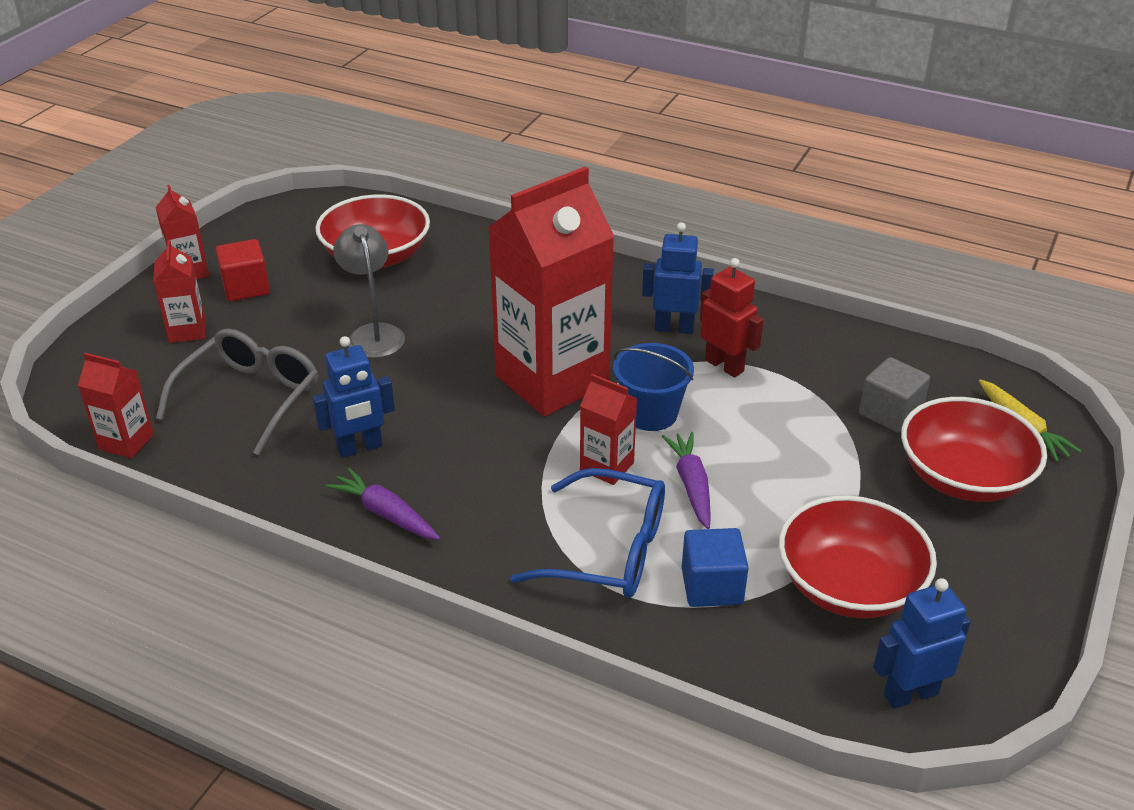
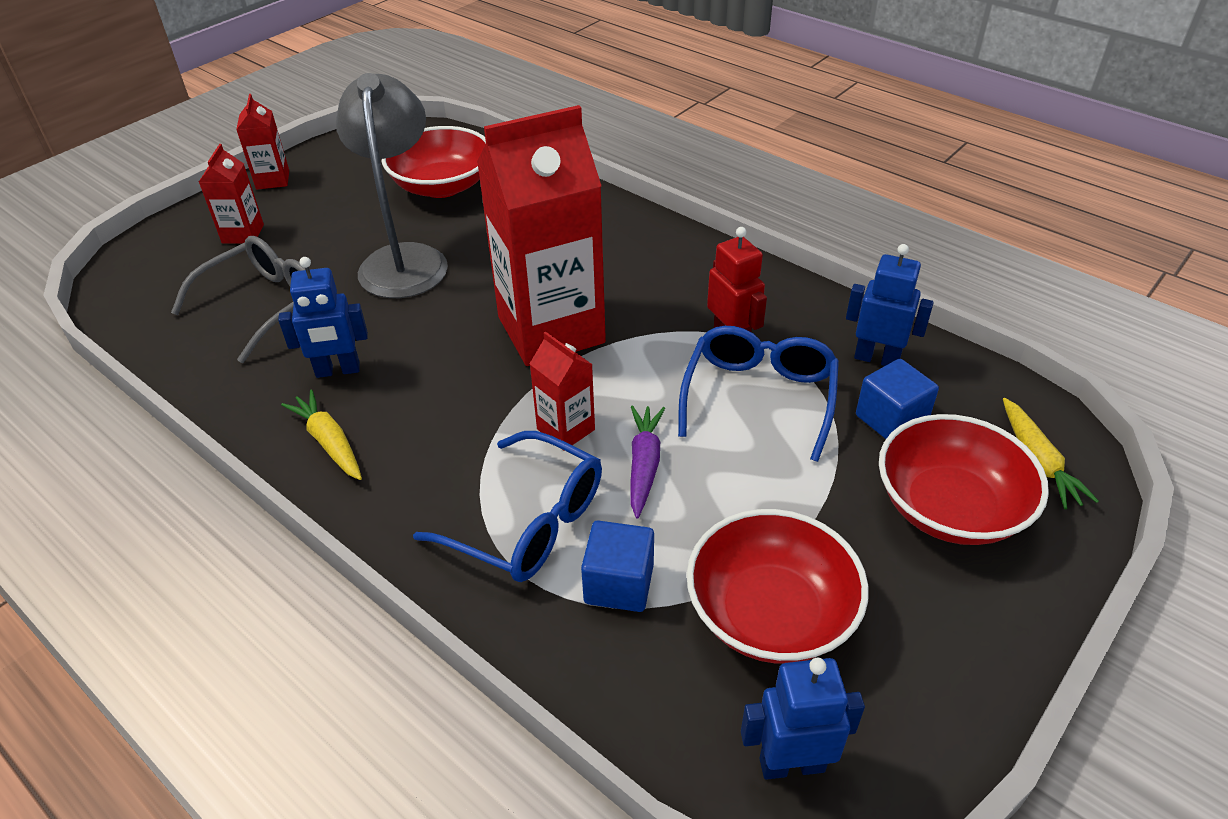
camera: 15 degrees right, 5 degrees up
(126, 442) = (137, 331): red carton -> none
(246, 287) = (313, 201): red cube -> none
(373, 334) = (404, 259): grey lamp -> grey lamp, size x1.60
(386, 514) = (329, 442): purple carrot -> yellow carrot
(651, 413) = (634, 380): blue bucket -> none
(674, 328) = (695, 293): blue robot -> blue robot (877, 358)
(769, 412) = (759, 398): none -> blue glasses
(890, 413) = (891, 419): grey cube -> blue cube

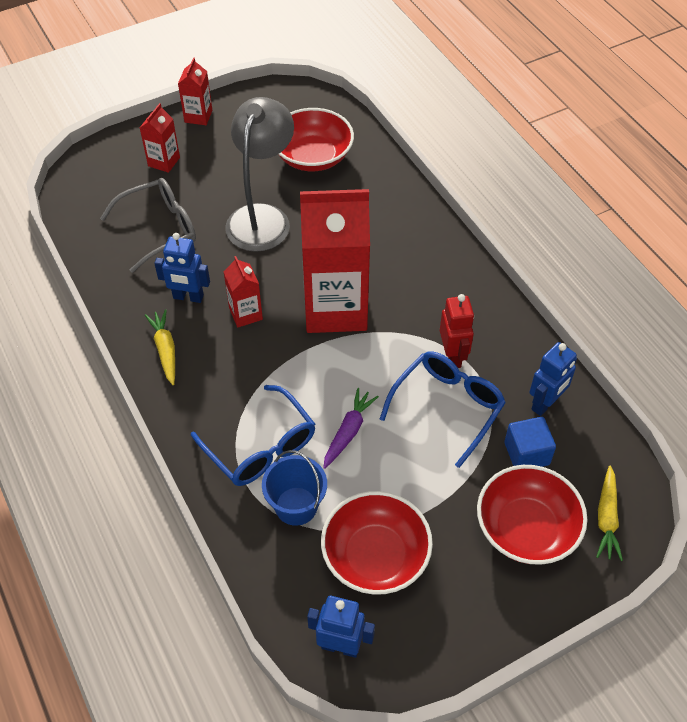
camera: 20 degrees right, 10 degrees up
(566, 429) = (311, 389): red carton -> red carton (245, 314)
(619, 584) = (296, 506): blue cube -> blue bucket
(877, 358) = (545, 403): blue robot -> blue robot turned 90 degrees clockwise

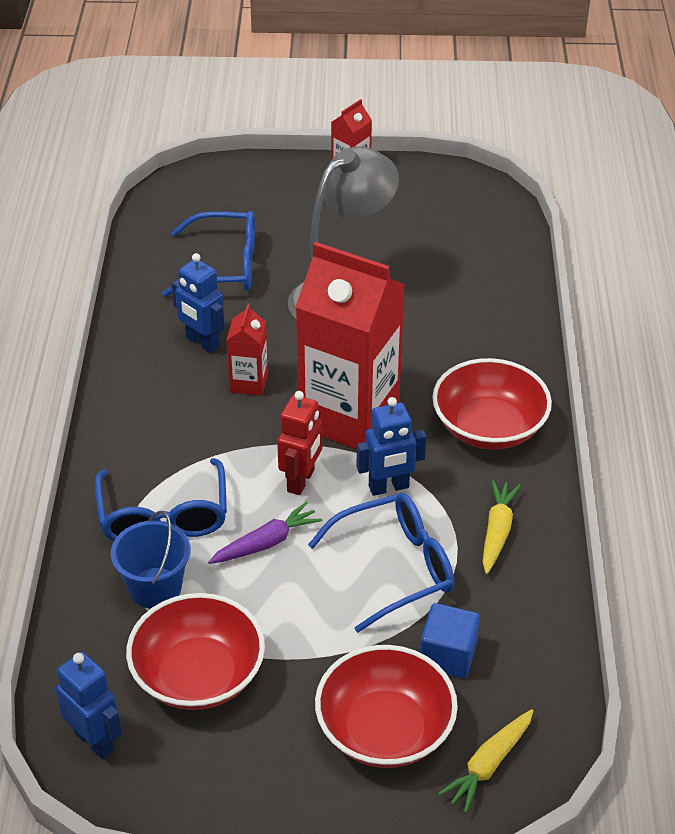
camera: 30 degrees right, 10 degrees down
(159, 229) = (223, 266): grey glasses -> blue glasses
(164, 162) = (279, 203): red carton -> none
(165, 350) = (140, 383): yellow carrot -> yellow carrot (497, 532)
(313, 156) = (445, 256): red bowl -> red bowl (489, 427)
(453, 356) = (442, 520): red robot -> red robot (301, 481)
(545, 403) = (512, 615): blue robot -> blue robot (389, 487)

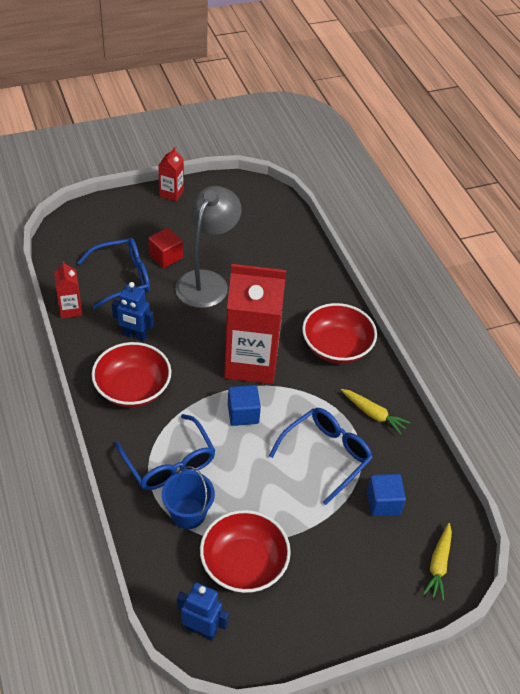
camera: 25 degrees left, 5 degrees up
(249, 382) = (178, 355): red carton -> red carton (70, 309)
(266, 543) = (242, 462): purple carrot -> none
(299, 252) = (166, 257): none -> red cube
(301, 481) = (243, 414): red robot -> blue cube
(385, 730) = (370, 562): red bowl -> red bowl (132, 388)
(389, 487) = (297, 403): blue robot -> none
(497, 532) = (373, 414): yellow carrot -> yellow carrot turned 135 degrees clockwise

